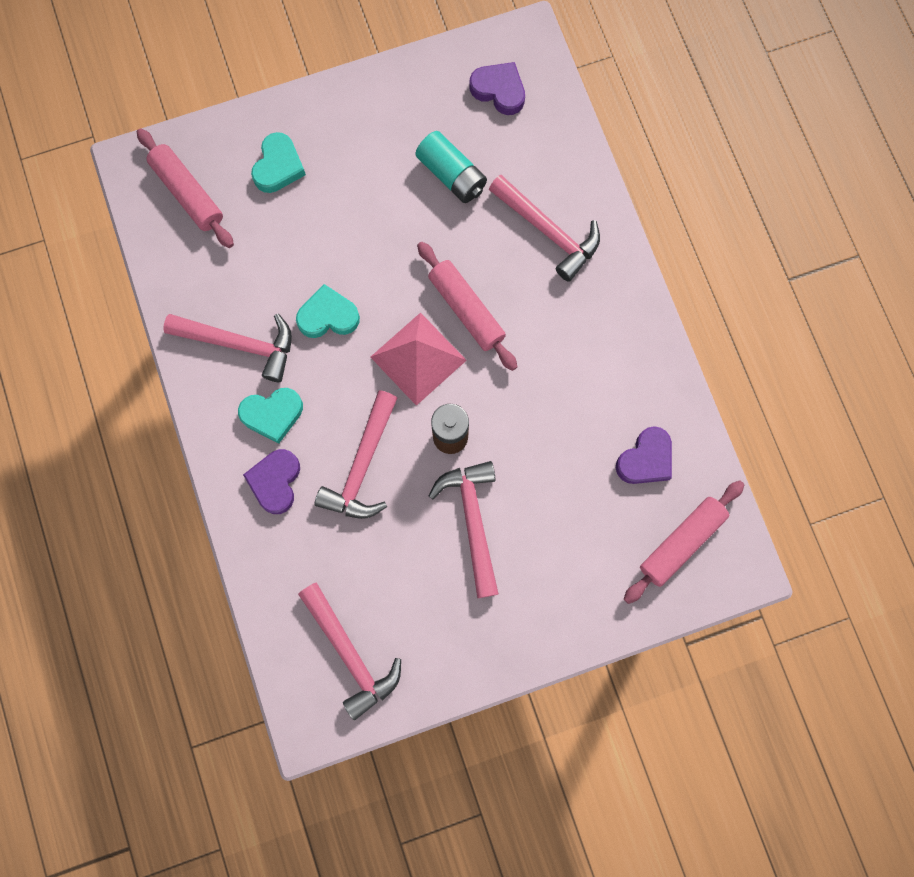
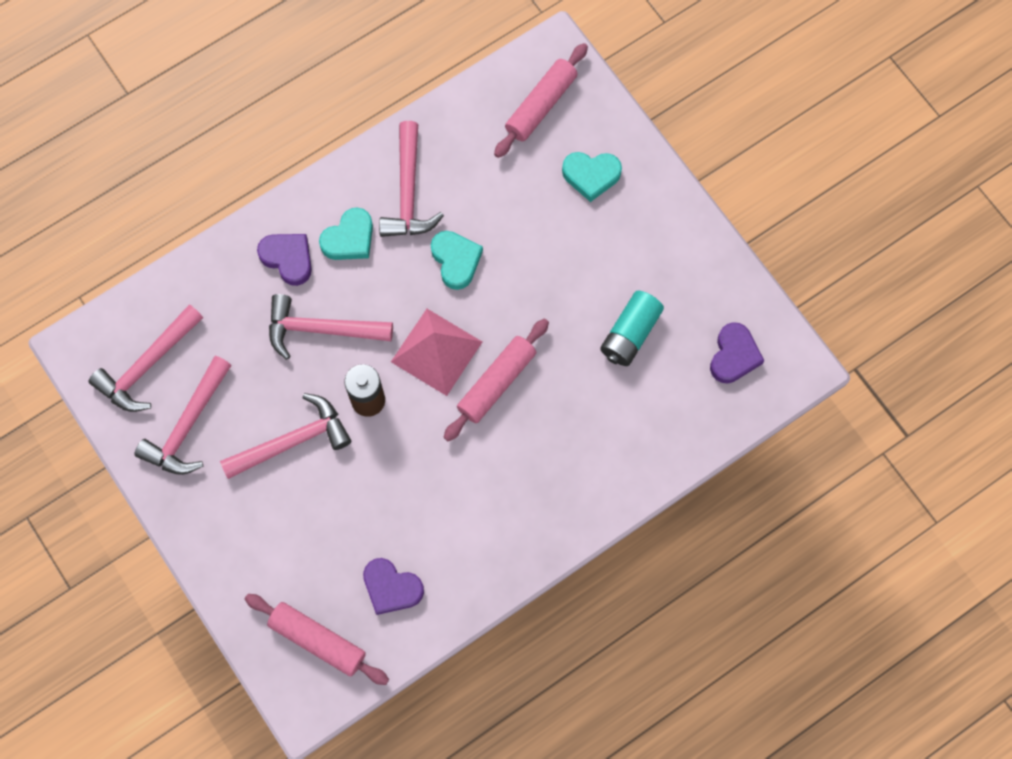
camera: 75 degrees right, 5 degrees down
(272, 414) = (349, 238): turquoise heart -> turquoise heart turned 105 degrees counterclockwise
(275, 481) = (288, 259): purple heart -> purple heart turned 45 degrees clockwise
(548, 231) = (598, 439): pink hammer -> pink hammer (188, 425)

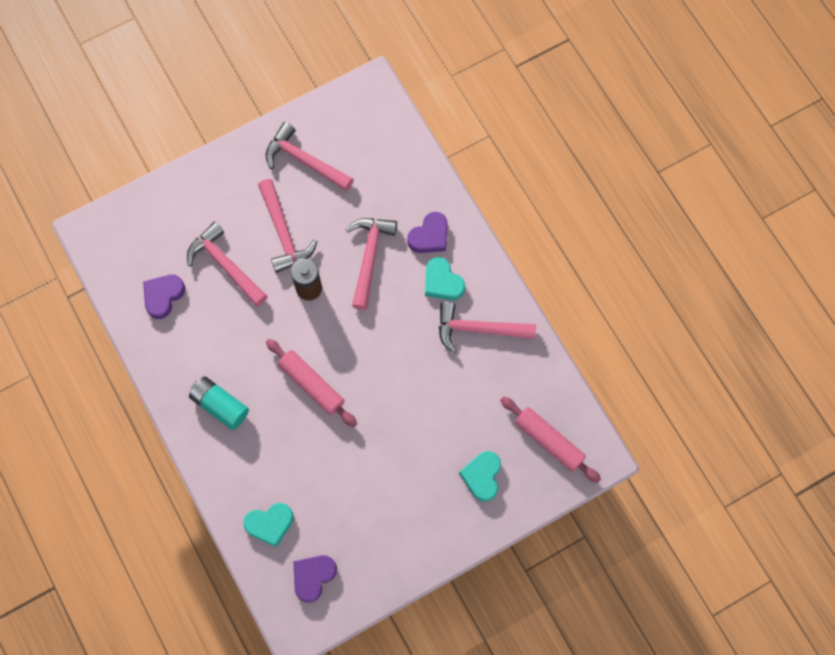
camera: 95 degrees right, 0 degrees up
(148, 365) = (354, 135): pink hammer -> pink hammer (225, 265)
(317, 640) = (132, 243): pink rolling pin -> none
(436, 351) = (342, 341): pink pyramid -> none
(456, 260) = (416, 362): turquoise heart -> turquoise heart (270, 524)
(630, 334) = (341, 494): turquoise battery -> turquoise battery (220, 405)
(734, 356) = (313, 576): purple heart -> purple heart turned 105 degrees clockwise

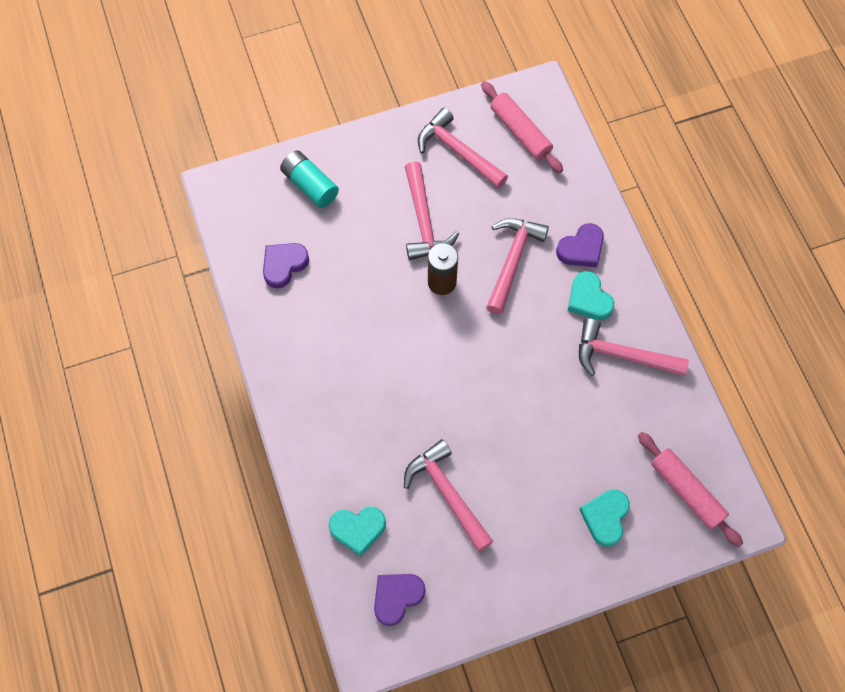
camera: 10 degrees right, 5 degrees down
(220, 405) = (325, 390): turquoise battery -> turquoise battery (310, 185)
(225, 265) = (356, 244): pink hammer -> pink hammer (447, 494)
(312, 385) = (429, 385): pink rolling pin -> pink rolling pin (520, 132)

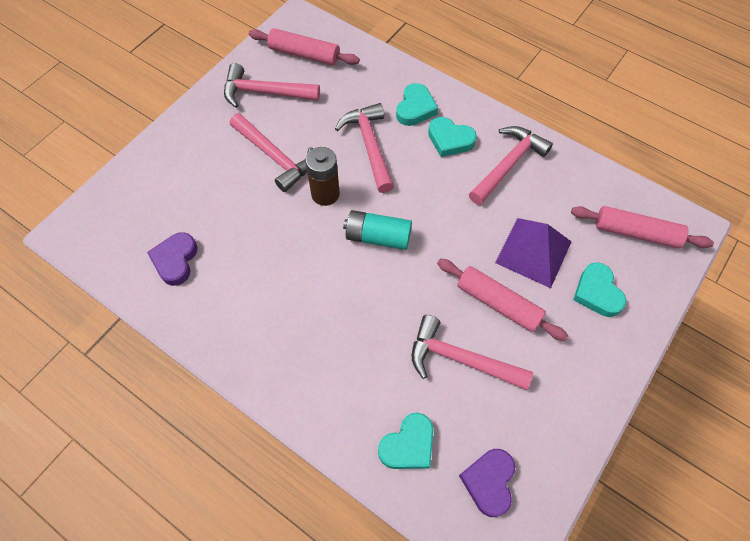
camera: 35 degrees left, 5 degrees down
(310, 185) = (155, 184): turquoise battery -> turquoise battery (378, 237)
(514, 470) = (498, 303): none -> pink rolling pin
(579, 447) = (533, 252): none -> purple pyramid
(581, 249) = (415, 108): purple heart -> turquoise heart
(622, 356) = (508, 165): pink hammer -> pink hammer turned 150 degrees clockwise

